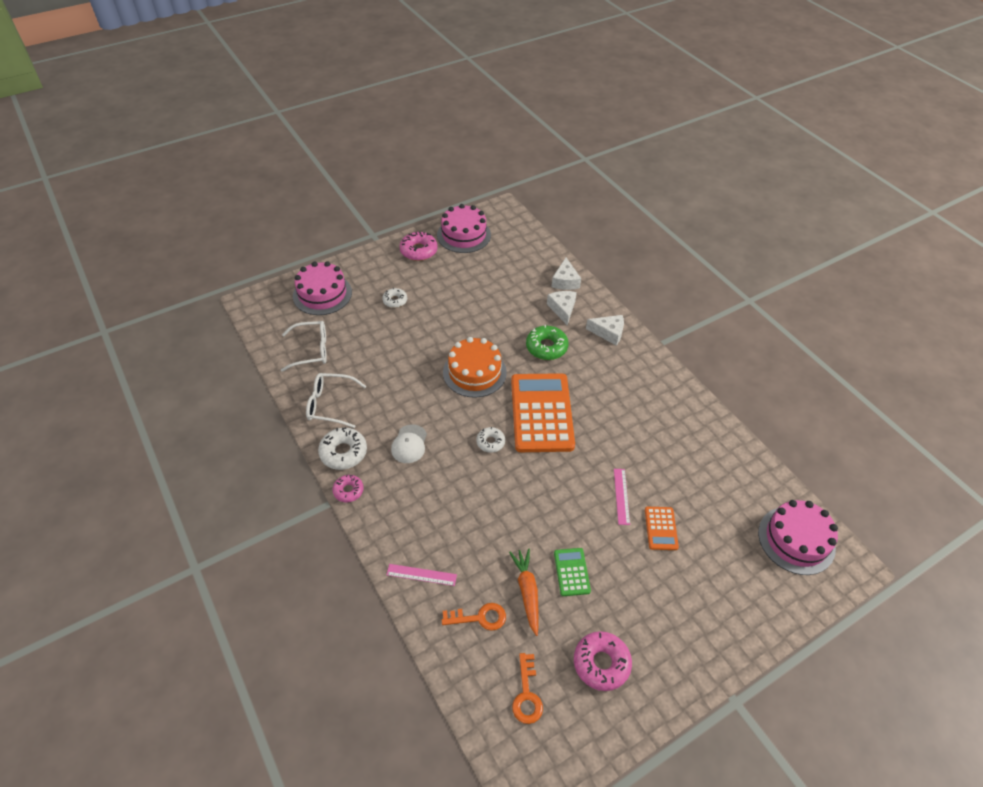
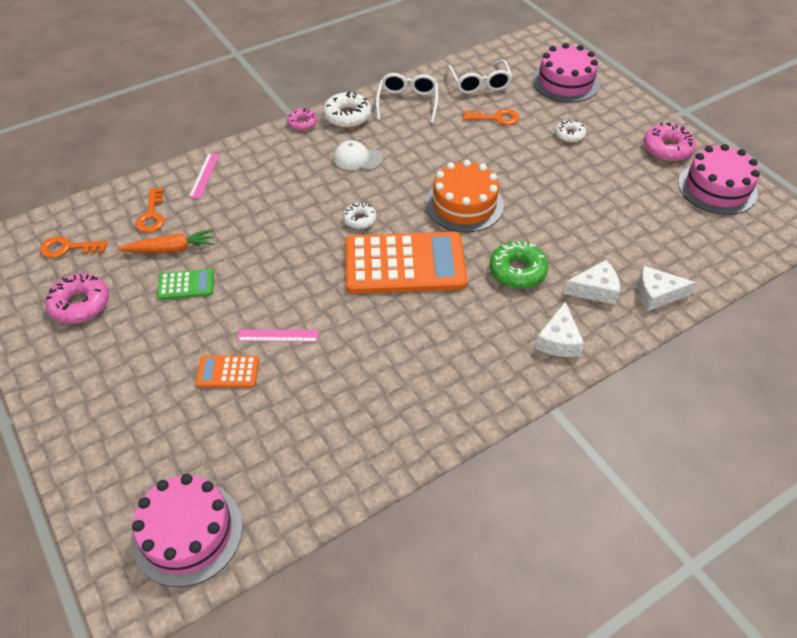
camera: 90 degrees right, 0 degrees up
(365, 343) = (496, 118): none -> orange key

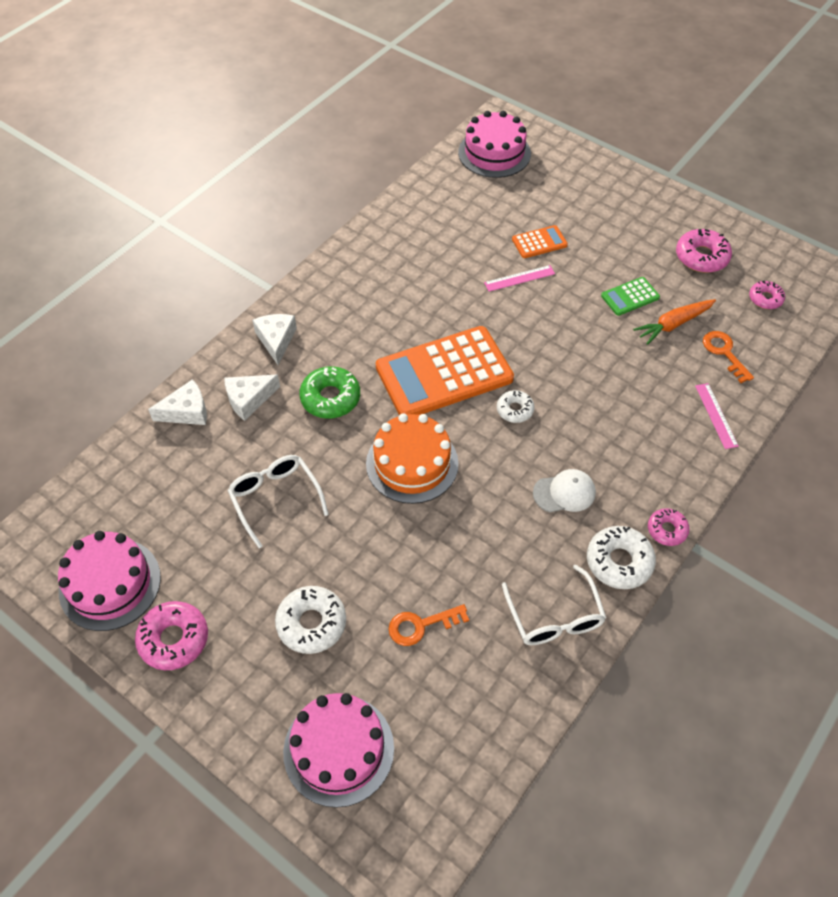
camera: 160 degrees right, 5 degrees up
(68, 248) = (765, 299): orange key -> pink donut
(480, 83) = (469, 698): white glasses -> white glasses (275, 498)
(569, 135) = (311, 623): white donut -> white donut, size x1.62

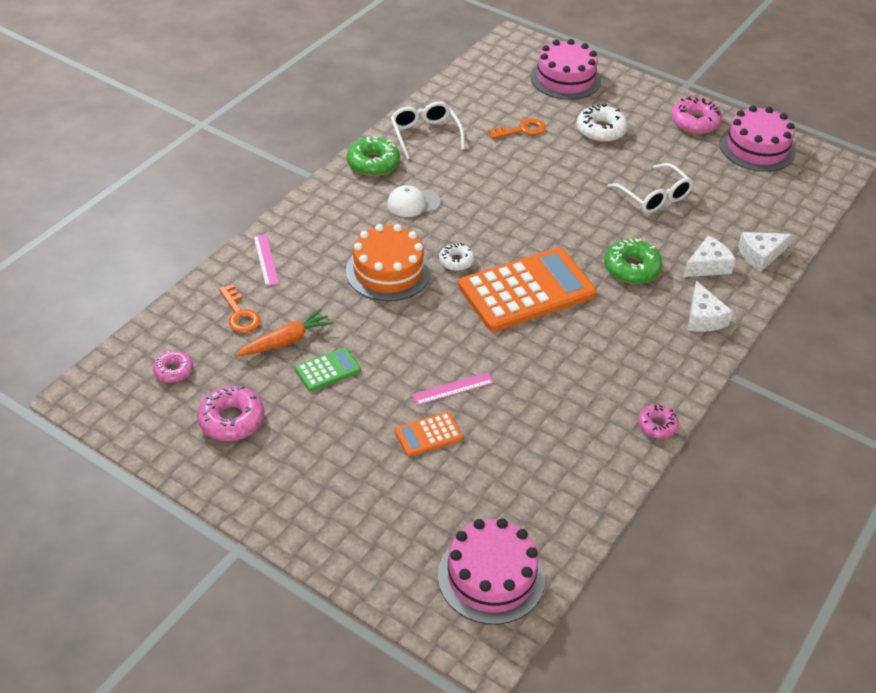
camera: 175 degrees right, 10 degrees down
(412, 463) = (545, 221): orange cake -> orange cake (388, 271)
(619, 562) = (373, 163): white donut -> green donut
(667, 530) = (331, 181): pink donut -> pink donut (657, 425)

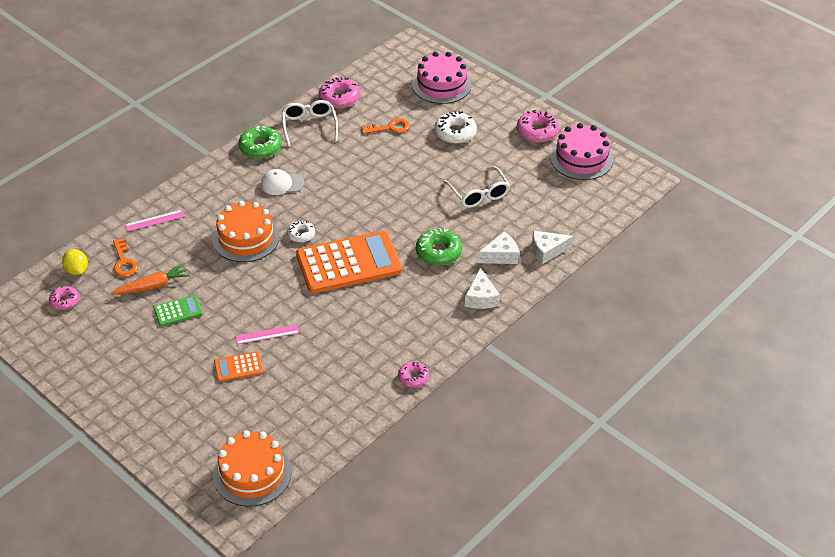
camera: 10 degrees right, 0 degrees up
(180, 330) = (77, 270): none -> yellow lemon
(231, 420) = (97, 342): pink donut -> pink donut (339, 98)
(266, 259) = (154, 220): pink ruler -> pink ruler turned 75 degrees clockwise
(491, 577) = (252, 473): pink cake -> orange cake

